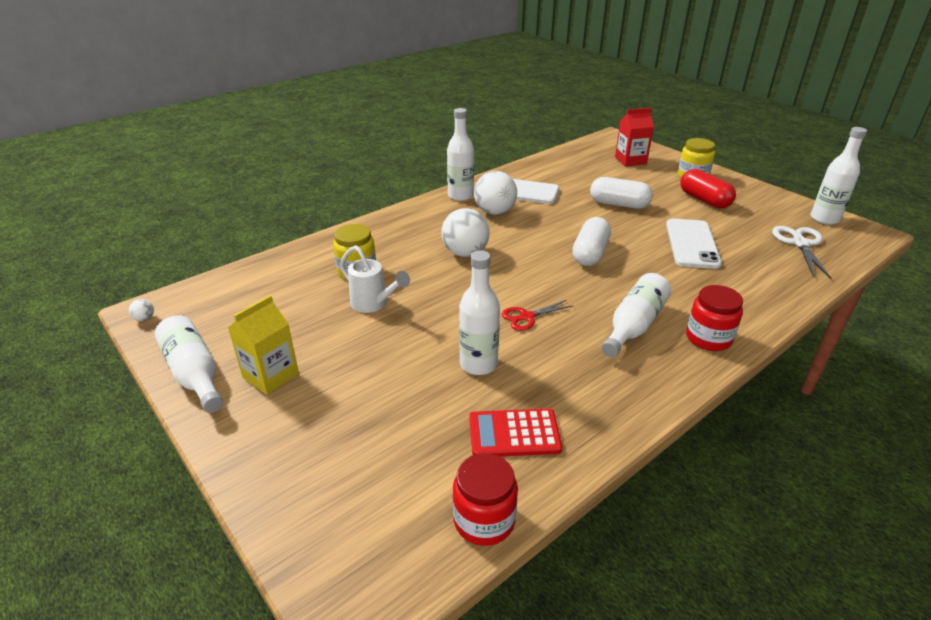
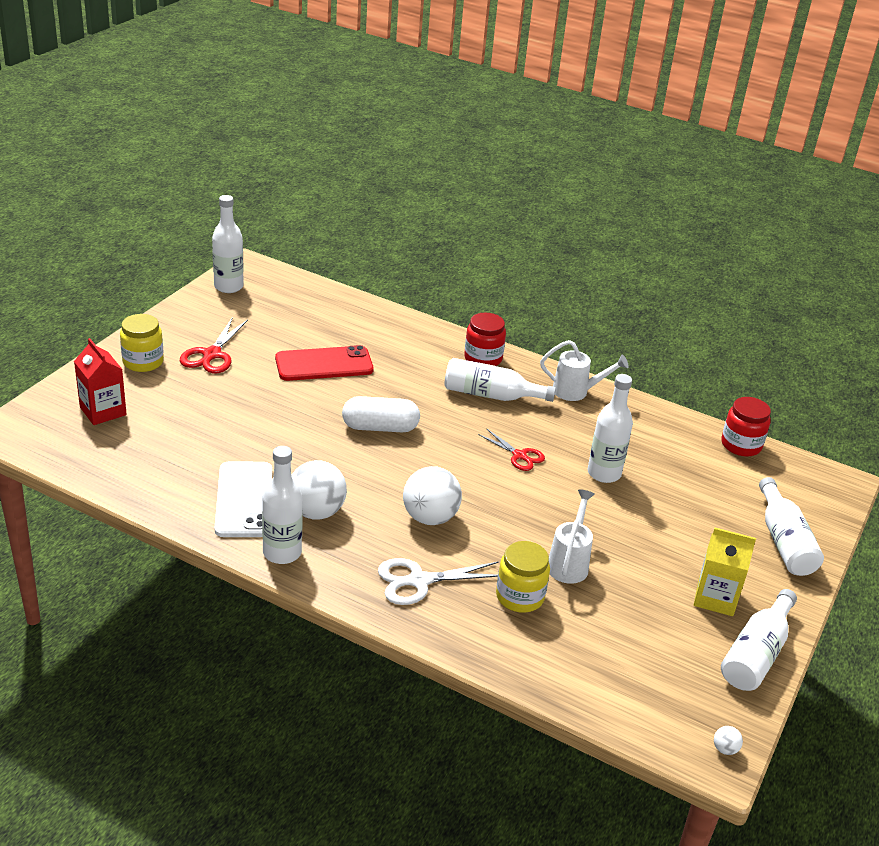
camera: 115 degrees left, 0 degrees up
(296, 470) = (784, 541): none -> white bottle
(514, 434) = (662, 443): red calculator -> none
(619, 204) = (250, 414): white capsule -> none
(635, 392) = (576, 392): none -> white watering can
(692, 244) = (324, 364): white phone -> red phone
(704, 200) = (212, 355): red capsule -> red scissors
(800, 243) = (290, 304): white scissors -> white scissors (418, 581)

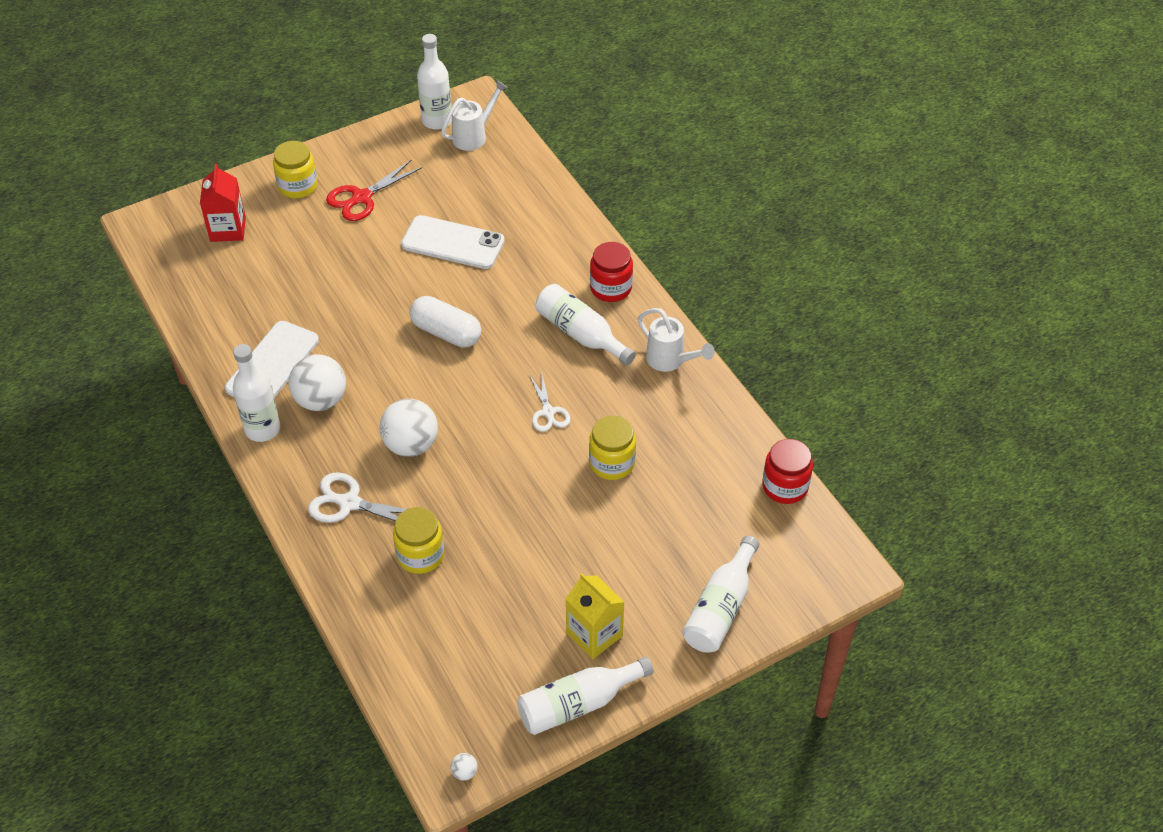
camera: 35 degrees right, 15 degrees up
(324, 364) = (453, 243): red phone -> white phone
(520, 456) = (548, 412): red scissors -> white scissors
(569, 563) = (492, 542): white watering can -> white watering can (473, 136)
(604, 473) = (612, 463): white bottle -> yellow jar

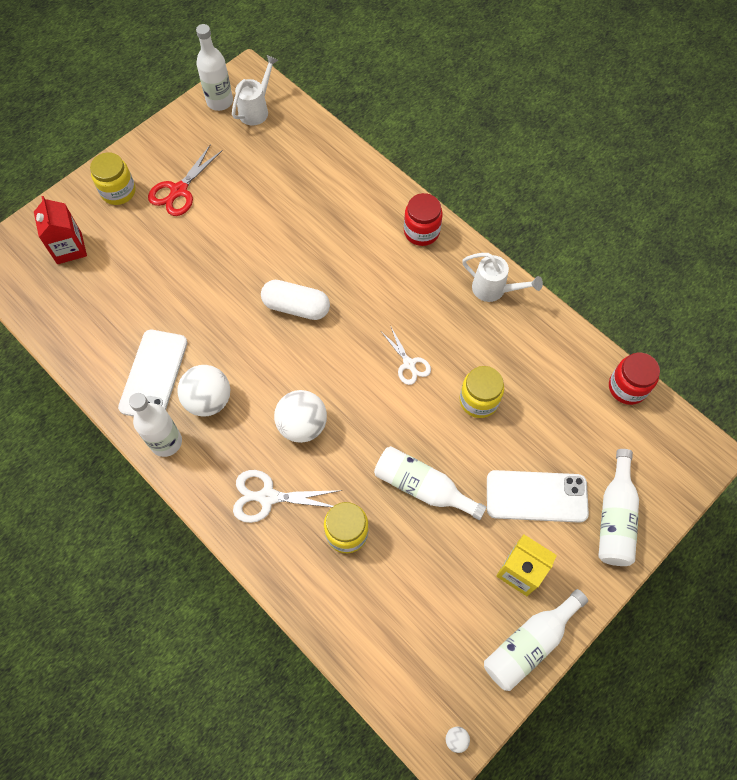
camera: 15 degrees left, 15 degrees up
(453, 243) = (273, 218): white phone -> white phone (536, 496)
(581, 334) = (411, 281): white bottle -> white bottle (422, 487)

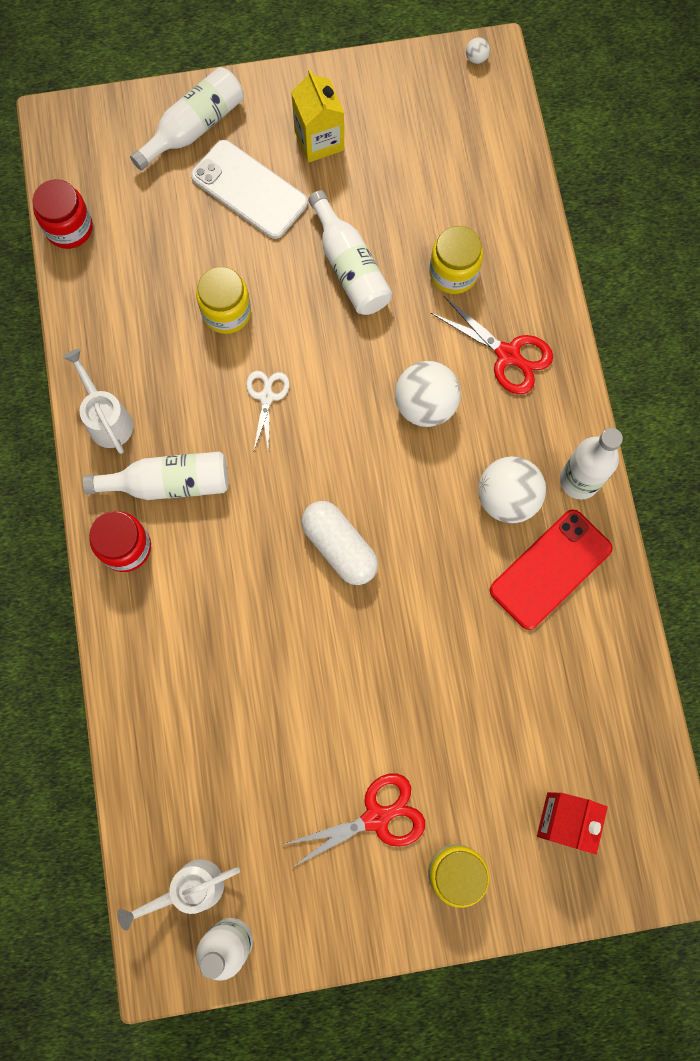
camera: 145 degrees left, 10 degrees up
(154, 375) = (550, 569): white phone -> red phone
(267, 497) = (508, 355): white scissors -> red scissors
(529, 643) = (359, 83): white bottle -> white bottle (169, 483)

